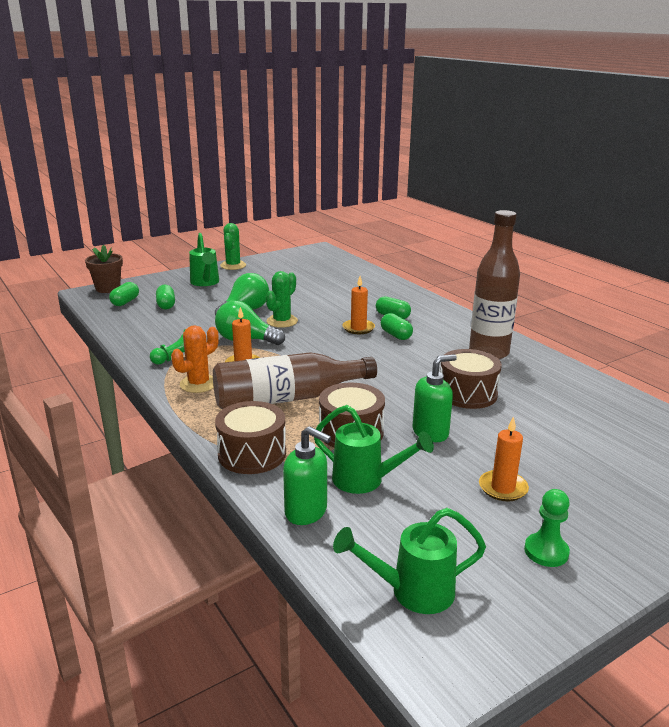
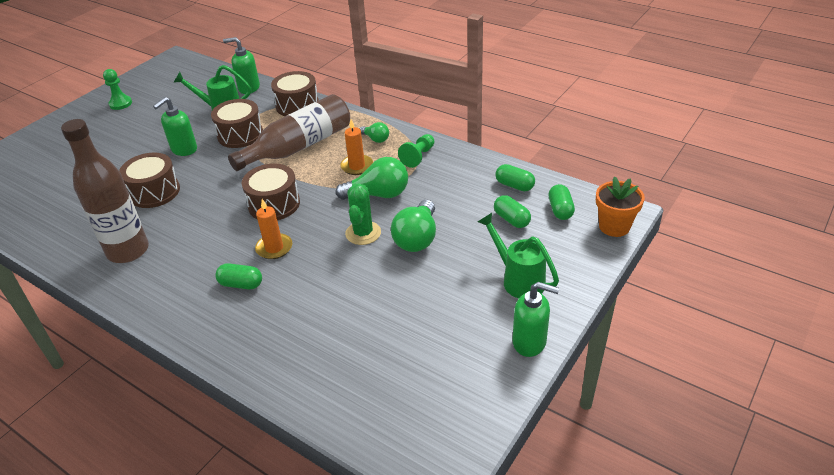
camera: 160 degrees right, 15 degrees up
(108, 288) = (614, 226): brown flower pot -> orange flower pot
(198, 384) = (376, 139): orange cactus -> green light bulb
(233, 265) = (529, 342): green cactus -> green soap dispenser
(344, 355) = (274, 204): none -> brown drum
(396, 335) = (230, 249): green capsule -> green capsule (514, 185)
(411, 592) = (188, 74): green watering can -> none
(503, 488) = (137, 127): orange candle -> none

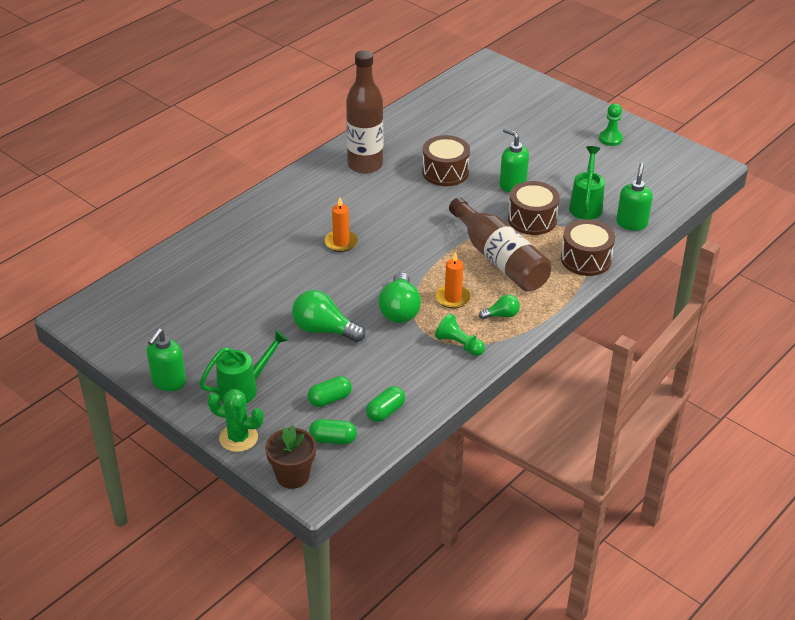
camera: 95 degrees right, 0 degrees up
(241, 284) = (301, 225): green capsule -> none
(274, 204) = (405, 242): brown drum -> none
(363, 233) = (343, 296): green cactus -> green cactus (238, 438)
(376, 139) = (501, 315): green light bulb -> green light bulb turned 150 degrees counterclockwise
(614, 226) = (292, 476): orange flower pot -> brown flower pot

